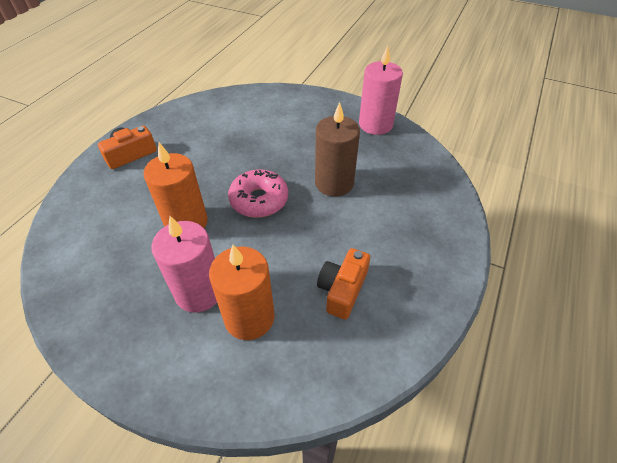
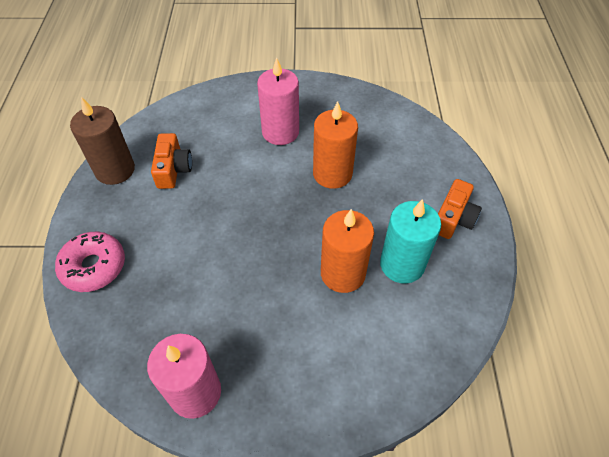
camera: 155 degrees right, 5 degrees up
(198, 141) = (402, 264): none -> turquoise candle
(249, 317) = (234, 130): orange candle -> orange candle (343, 273)
(259, 200) = (283, 218): pink donut -> pink donut (94, 266)
(334, 183) = (217, 267): brown candle -> brown candle (115, 170)

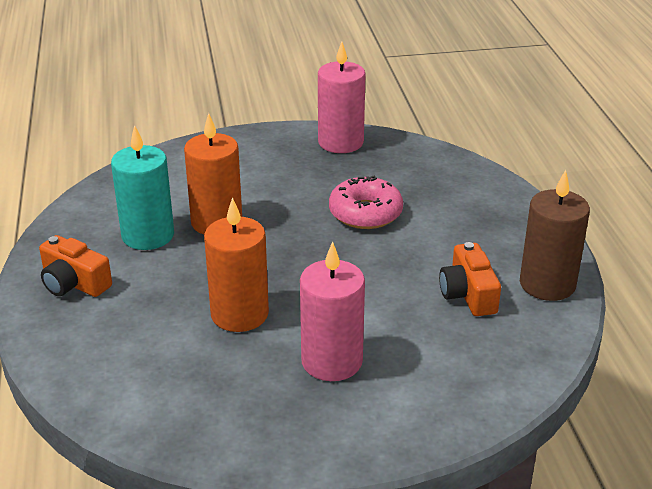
camera: 170 degrees right, 20 degrees down
(94, 266) = (493, 200): pink donut -> pink donut (365, 213)
(453, 218) = (74, 283): orange camera -> orange camera turned 75 degrees counterclockwise

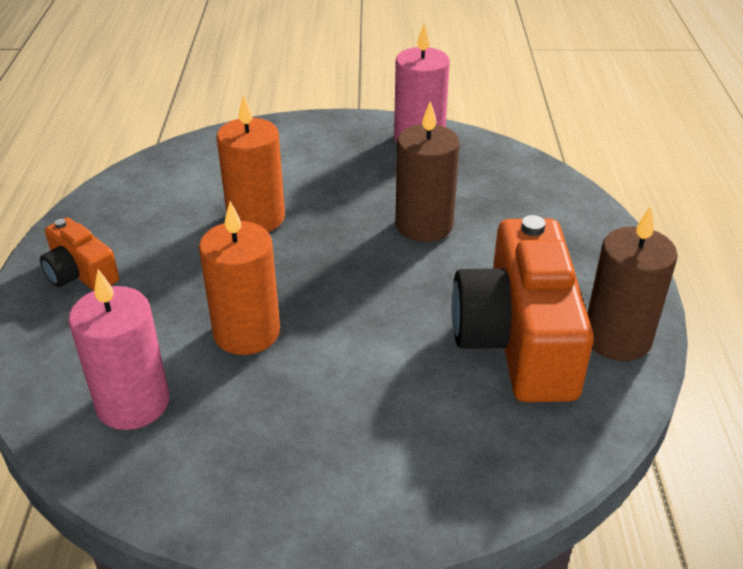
camera: 10 degrees right, 5 degrees up
(148, 235) = (177, 226): turquoise candle -> none
(332, 361) = (334, 406): pink candle -> pink candle (133, 403)
(365, 213) = (424, 225): pink donut -> brown candle
(468, 294) = (518, 339): orange camera -> orange camera, size x2.00

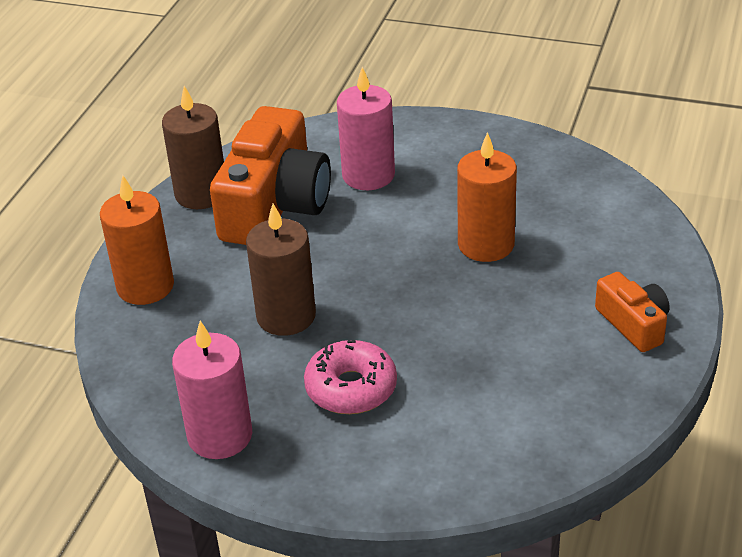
camera: 160 degrees left, 0 degrees up
(133, 403) = (580, 209): pink candle -> pink candle (368, 175)
(256, 218) = (451, 355): orange candle -> orange candle (145, 286)
(334, 182) = (351, 388): none -> pink donut

